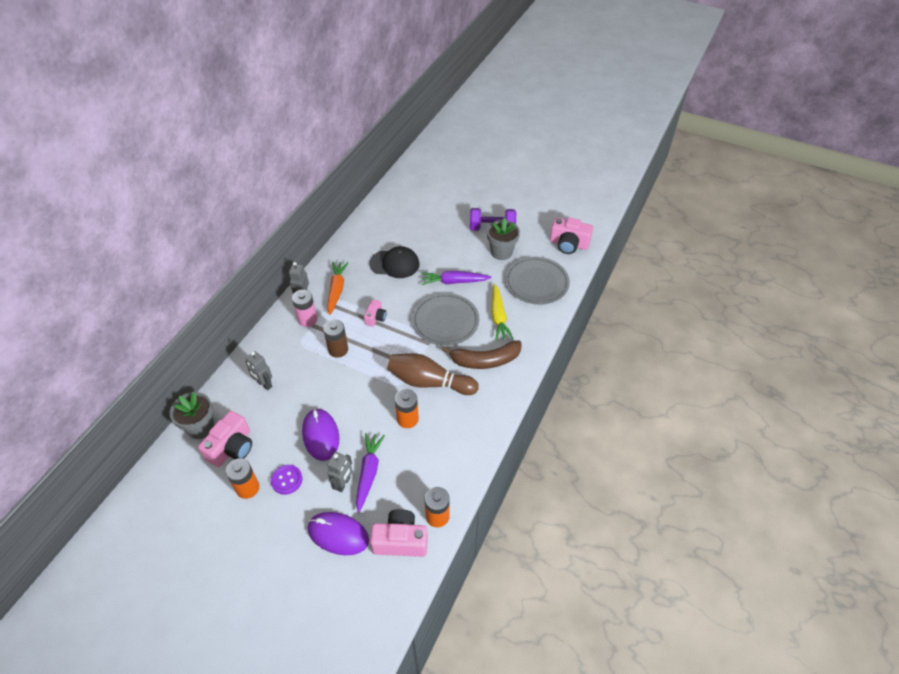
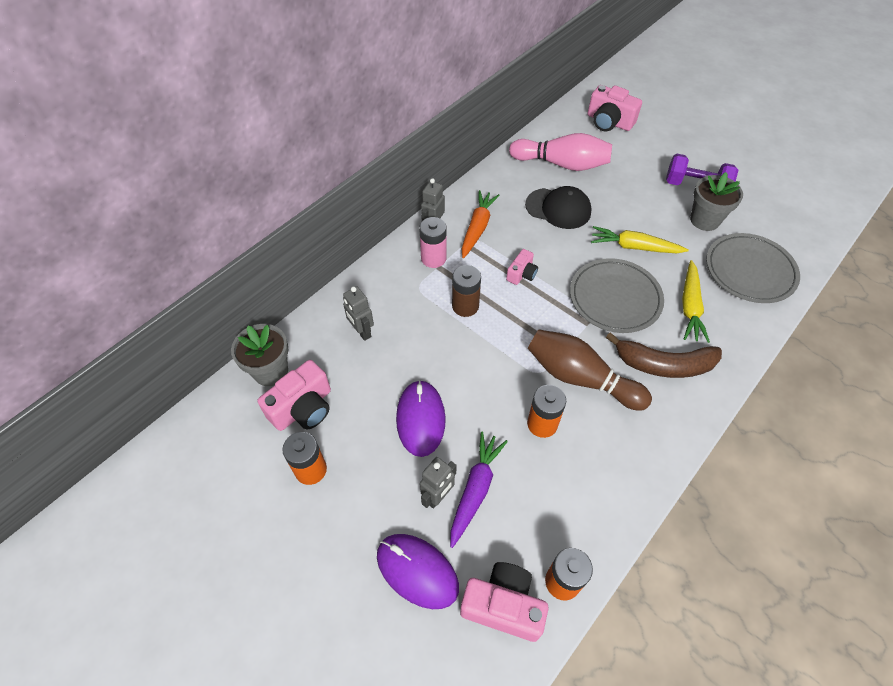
camera: 15 degrees right, 5 degrees up
(286, 480) = (363, 471): purple button -> none
(392, 229) = (562, 164): none -> pink bowling pin
(454, 282) = (634, 247): purple carrot -> yellow carrot
(568, 244) = (801, 227): pink camera -> pink camera (609, 122)

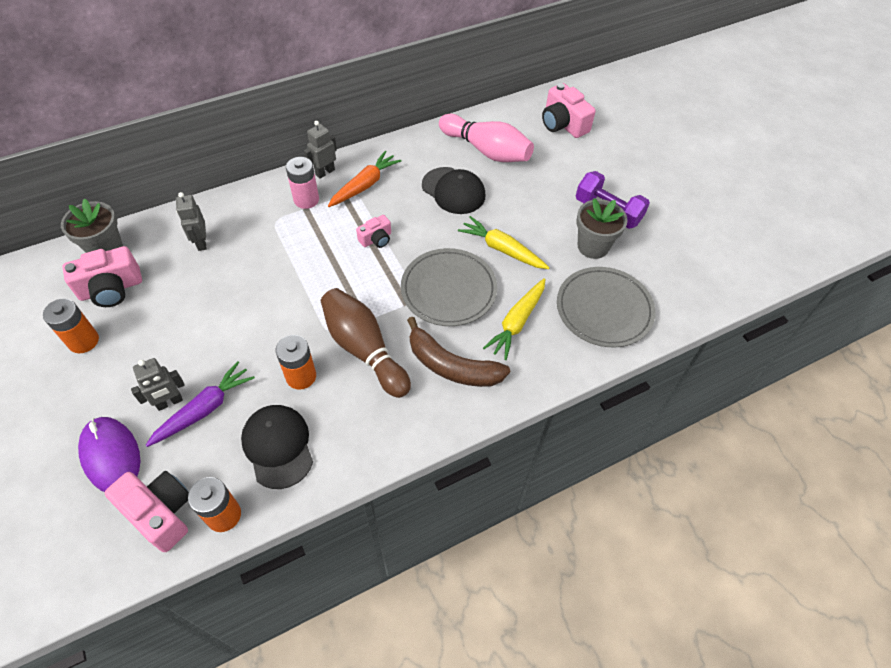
camera: 20 degrees right, 0 degrees up
(420, 419) = (199, 333): purple mouse -> none
(465, 306) = (305, 250): brown battery -> none
(566, 497) = (278, 446): none -> black cap

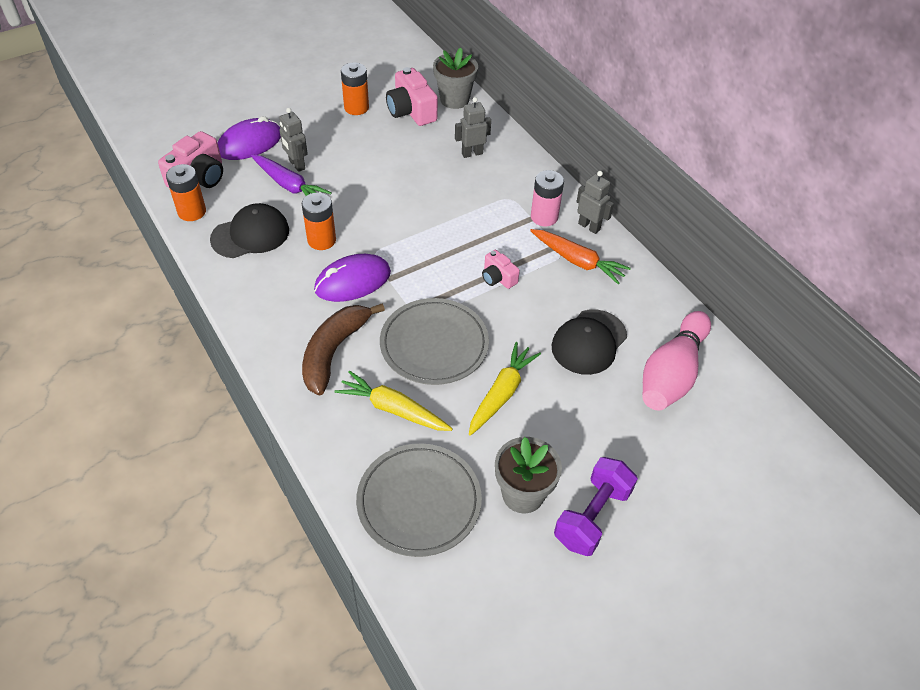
camera: 85 degrees right, 5 degrees down
(364, 349) = (353, 281): brown bowling pin -> purple mouse
(563, 124) = (759, 465): pink camera -> none

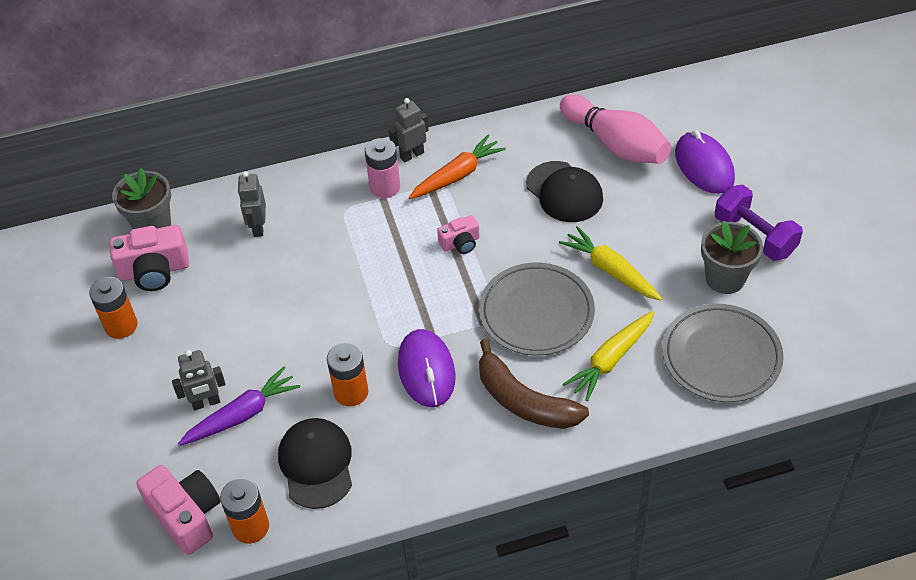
camera: 70 degrees left, 0 degrees up
(250, 143) = (140, 451): purple mouse -> purple mouse (704, 166)

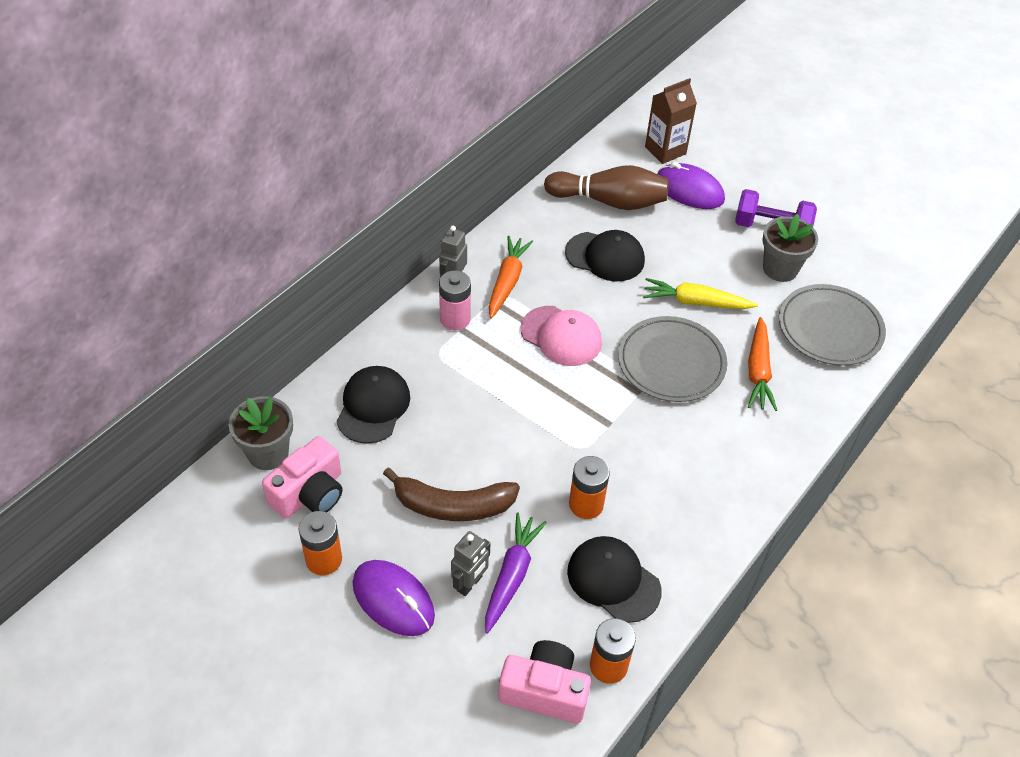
camera: 40 degrees left, 0 degrees up
(258, 227) = (373, 406): grey robot -> black cap
(426, 370) = (630, 453): purple mouse -> purple mouse (393, 600)
(460, 243) = (561, 336): pink camera -> pink cap
(523, 401) = (725, 437): brown banana -> brown banana (452, 506)
(611, 360) = (758, 371): yellow carrot -> orange carrot
(615, 144) = (609, 201): pink bowling pin -> brown bowling pin
(716, 119) = (665, 150): none -> brown carton

